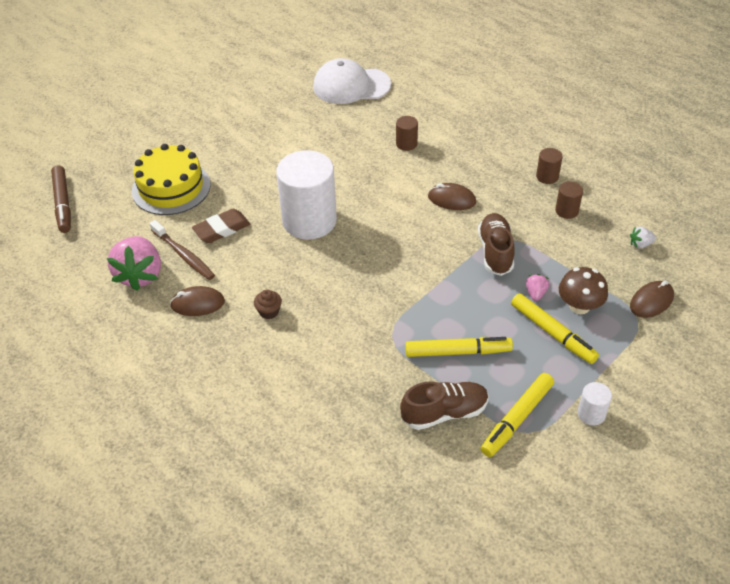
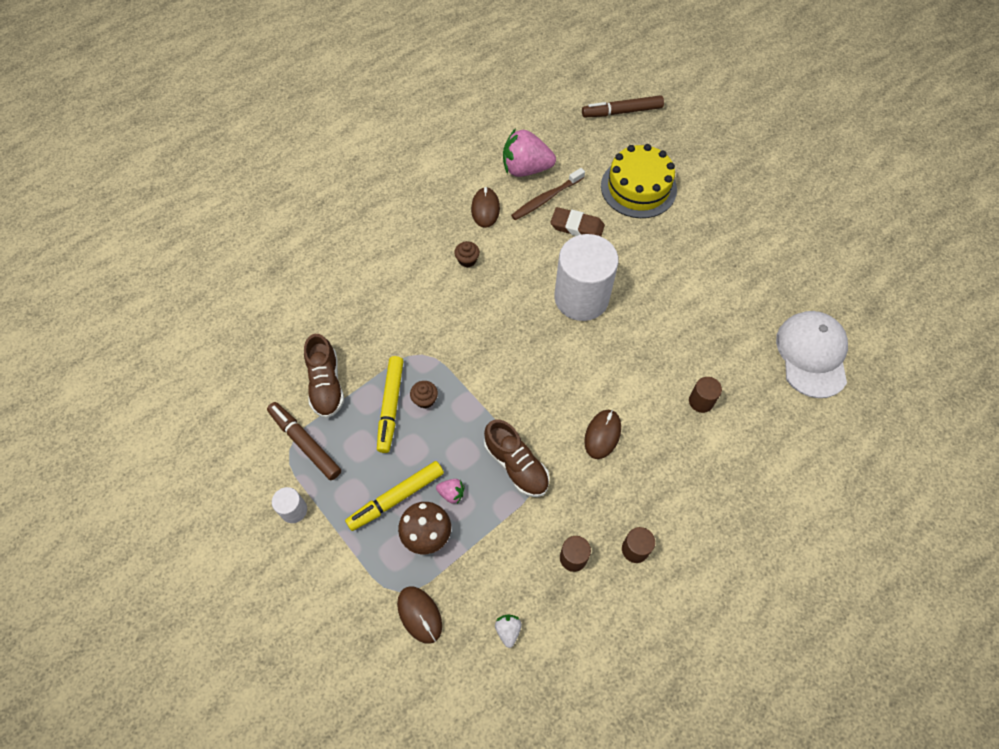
camera: 95 degrees right, 15 degrees up
(222, 229) = (577, 227): brown eraser -> brown eraser turned 45 degrees counterclockwise
(444, 325) = (425, 399): none -> brown cupcake
(495, 252) = (516, 465): brown shoe -> brown shoe turned 45 degrees clockwise
(517, 419) = (305, 443): yellow marker -> brown marker

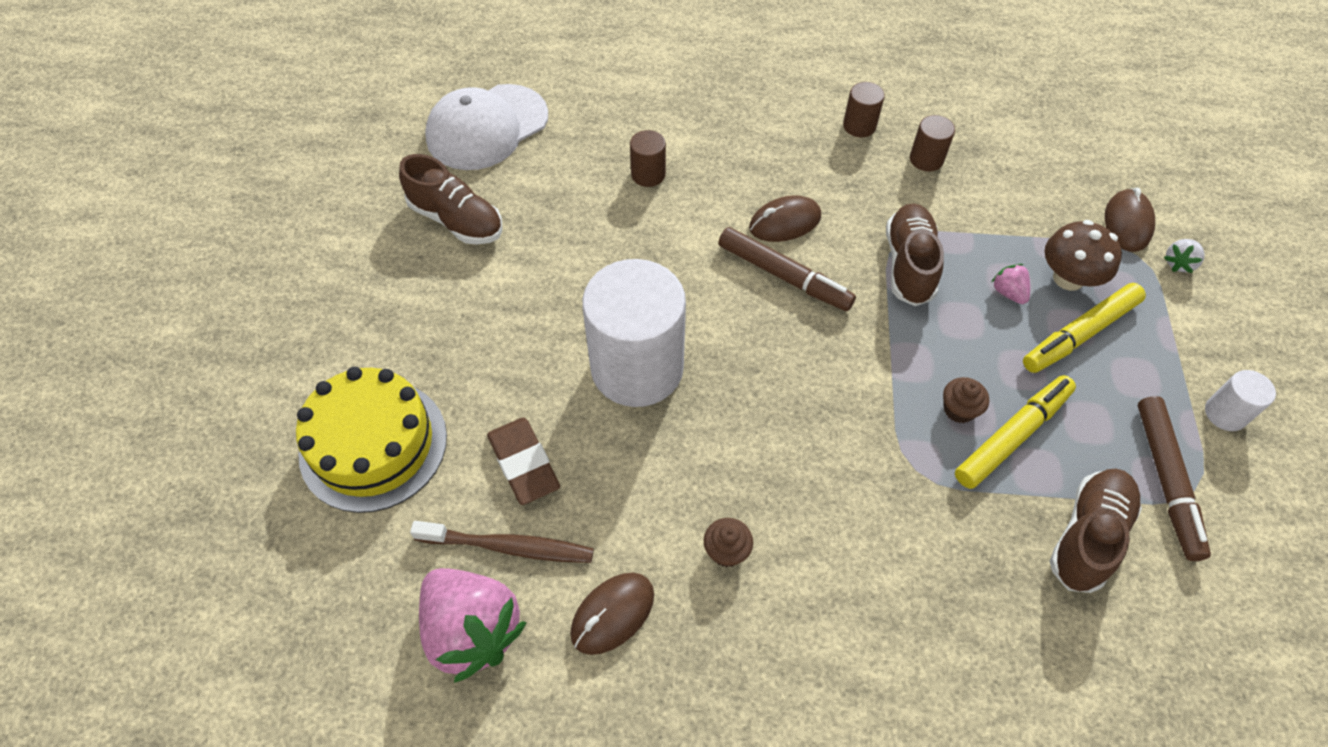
camera: 135 degrees left, 5 degrees down
(396, 498) = (1080, 334): yellow marker -> yellow marker turned 135 degrees clockwise
(508, 630) = (1043, 157): white strawberry -> white strawberry (1178, 263)
(622, 112) = (207, 593): brown marker -> brown marker (784, 276)
(747, 294) = (456, 220): none -> brown shoe

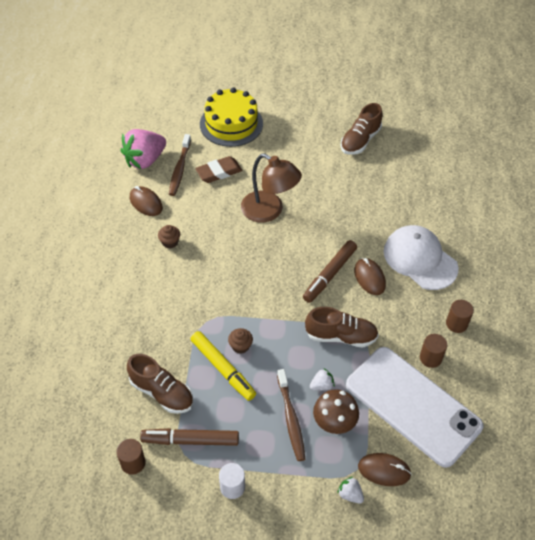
camera: 90 degrees right, 5 degrees down
(487, 127) = (428, 148): white cap -> white cap (420, 259)
(637, 368) = (269, 211): white cylinder -> brown lamp
(648, 174) = (401, 216): brown cylinder -> brown cylinder (133, 463)
(1008, 292) = (321, 385): pink strawberry -> white strawberry
(1012, 185) = (412, 405): none -> white phone
(1080, 334) = (291, 419): yellow marker -> brown toothbrush

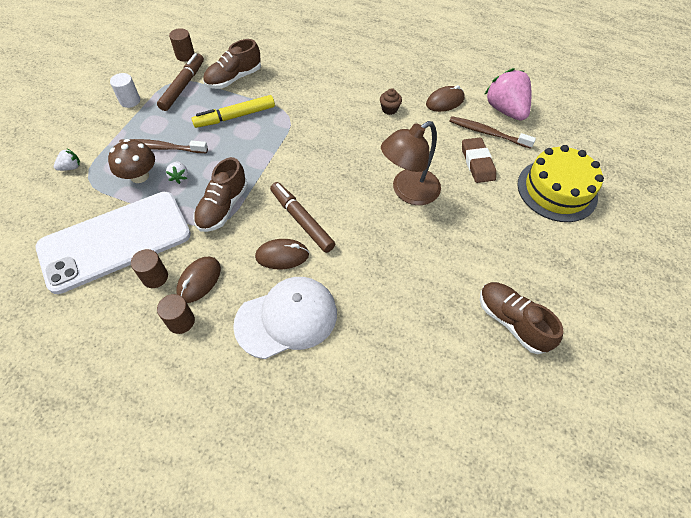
camera: 105 degrees right, 5 degrees up
(240, 346) = (251, 132): brown cupcake -> none
(384, 470) = (72, 196): brown mouse -> brown mouse (199, 281)

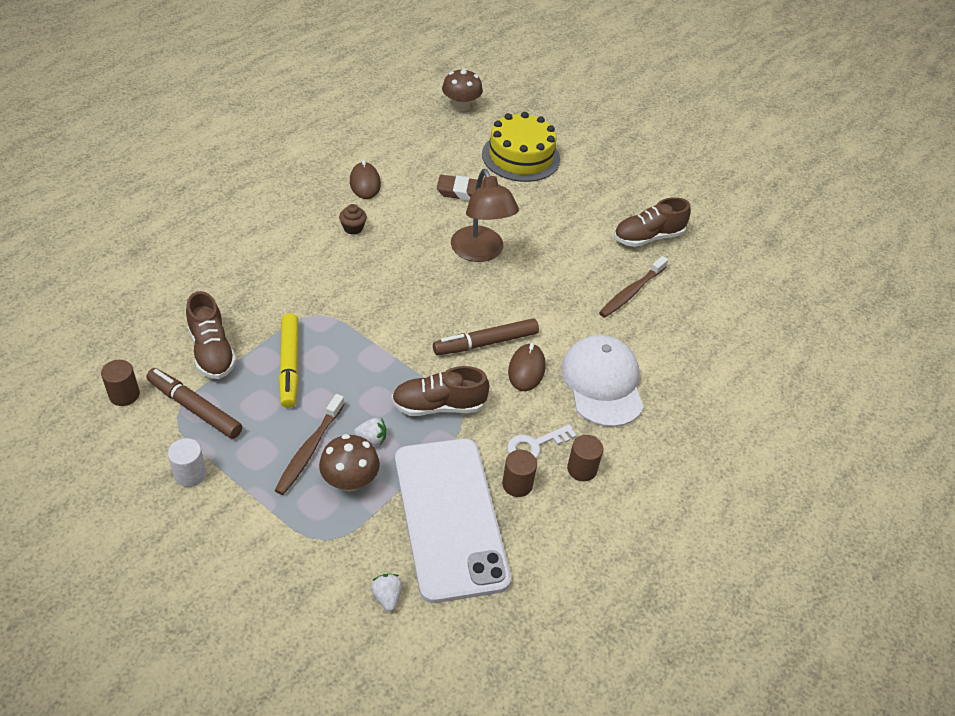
camera: 75 degrees left, 10 degrees down
(71, 167) = (296, 558): white strawberry -> white strawberry (387, 597)
(199, 281) = (535, 445): brown mouse -> white key
(223, 207) = (439, 406): brown shoe -> brown shoe turned 135 degrees clockwise
(487, 133) = (428, 171): brown toothbrush -> brown toothbrush (631, 292)
(505, 110) = (401, 147): pink strawberry -> none
(593, 132) = (461, 106): none -> brown mushroom

